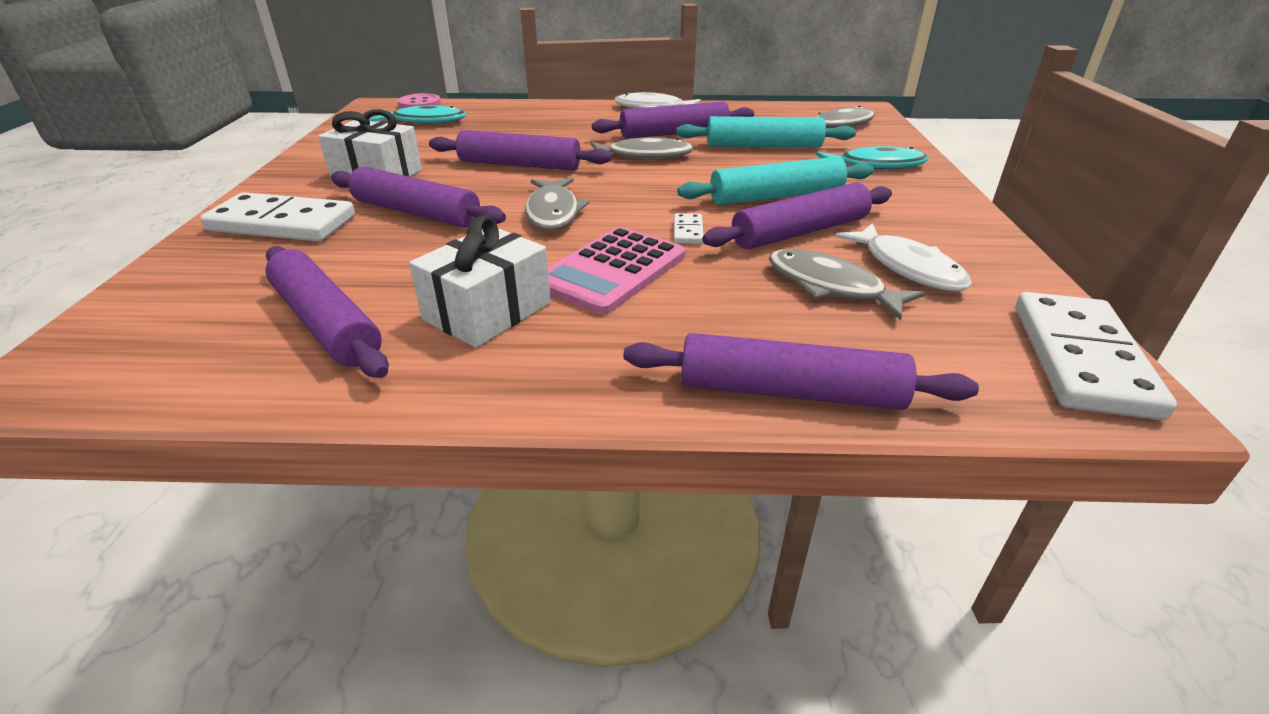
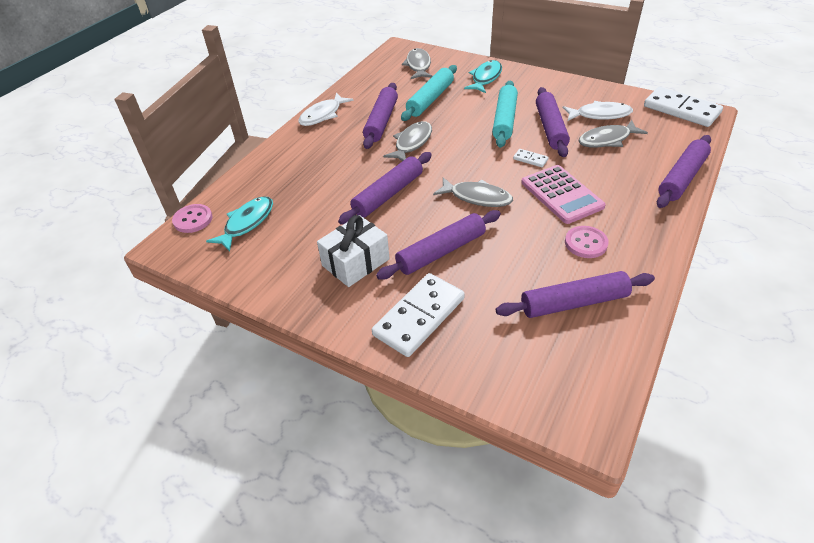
camera: 60 degrees left, 10 degrees up
(488, 311) = (585, 243): white gift -> pink button

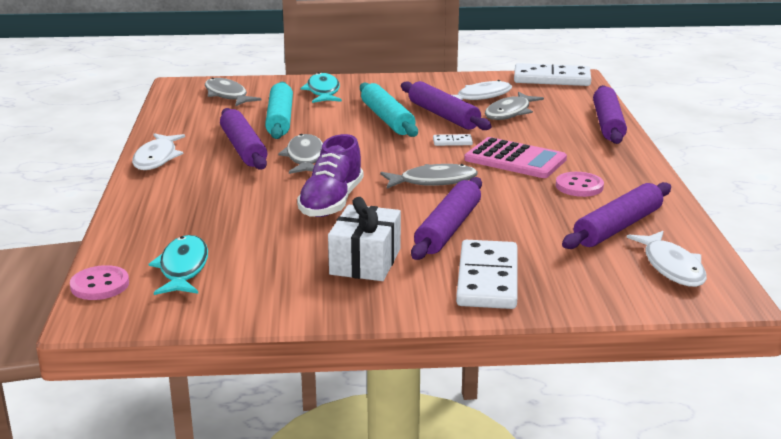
camera: 35 degrees left, 20 degrees down
(388, 194) = (331, 202): purple rolling pin -> purple shoe
(575, 368) = (671, 267): none -> white fish

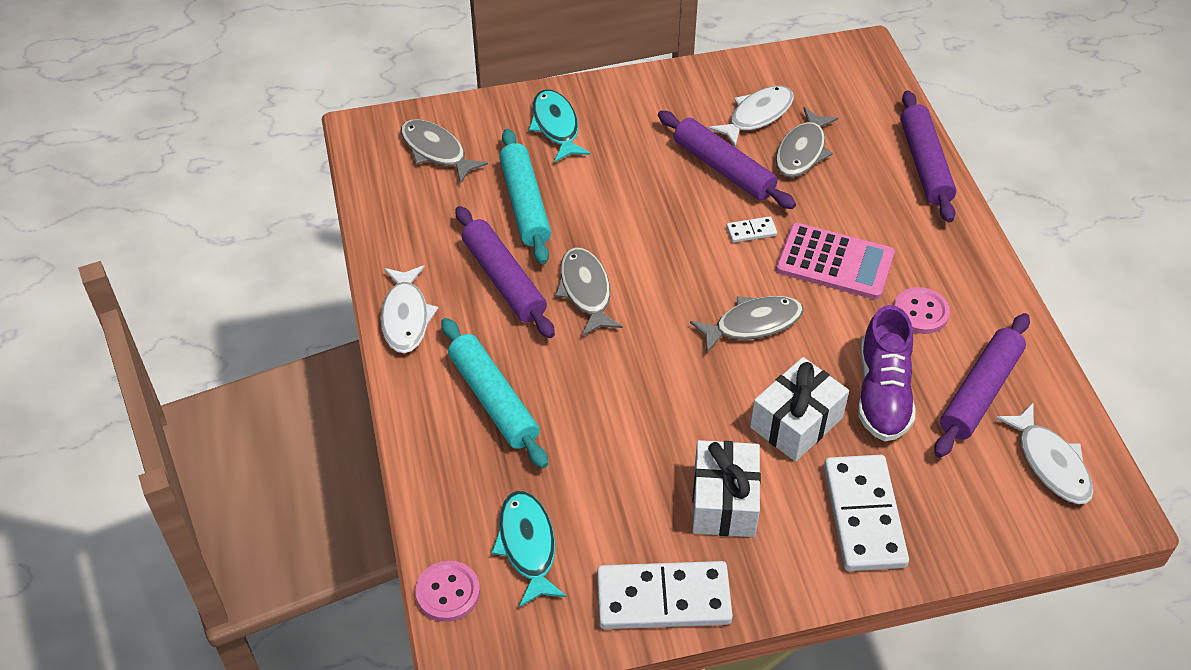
camera: 10 degrees left, 25 degrees up
(331, 202) = (649, 386): purple shoe -> purple shoe (883, 393)
(387, 119) = (657, 186): turquoise rolling pin -> turquoise rolling pin (493, 400)
(448, 228) = (796, 422): purple rolling pin -> white gift
(552, 79) = (834, 59): white domino -> white domino (663, 598)

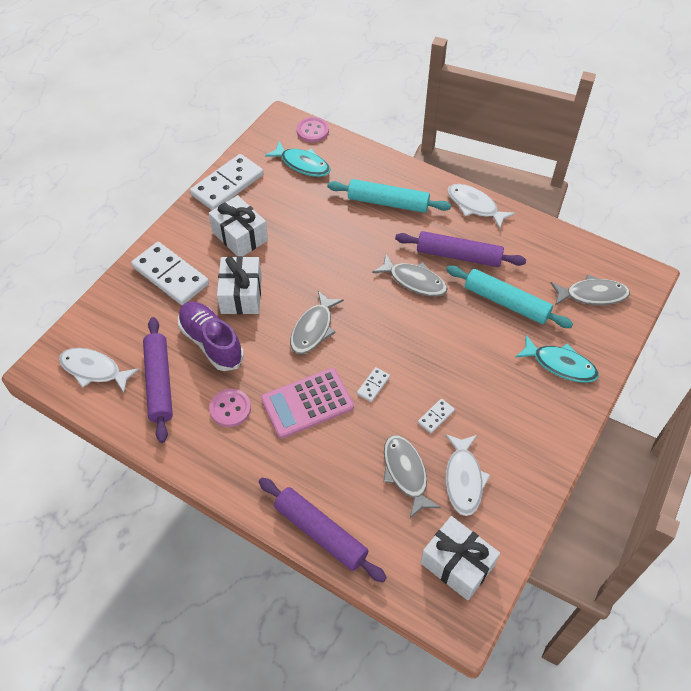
camera: 135 degrees right, 5 degrees up
(723, 169) = (436, 417): purple rolling pin -> white domino
(830, 76) = (457, 564): none -> white gift

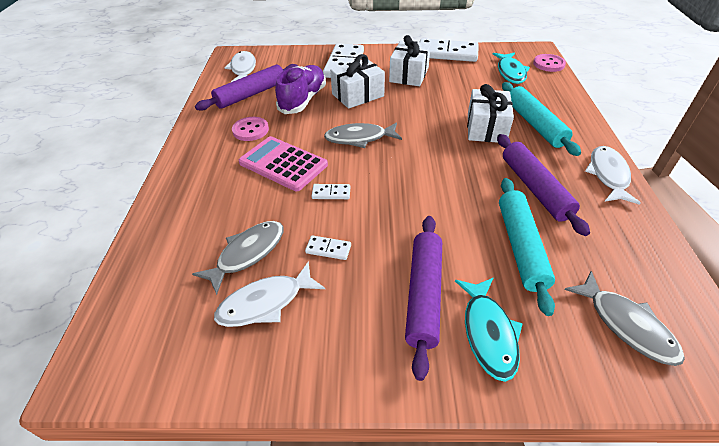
camera: 60 degrees right, 10 degrees down
(320, 533) = (155, 223): purple rolling pin -> purple rolling pin (423, 295)
(414, 281) = (470, 172): grey fish -> none
(457, 564) = (155, 341): white gift -> white gift (486, 128)

